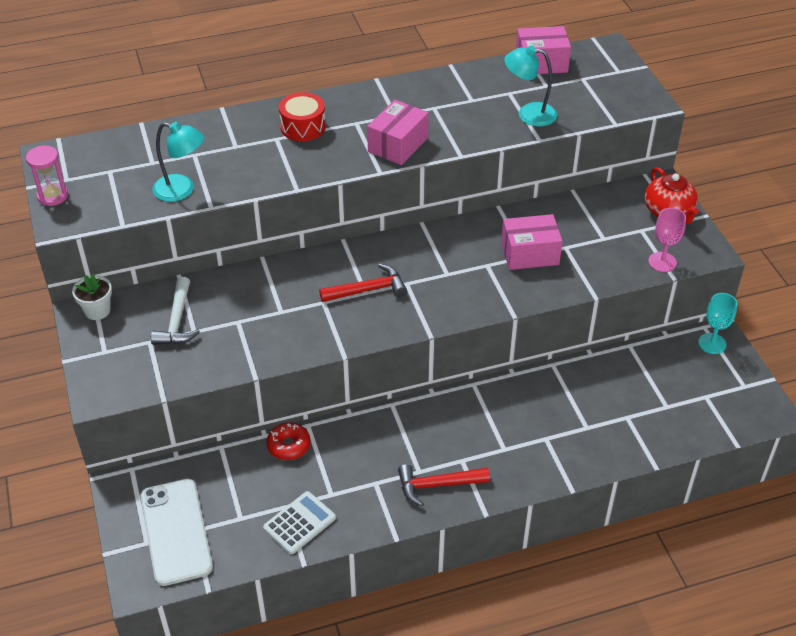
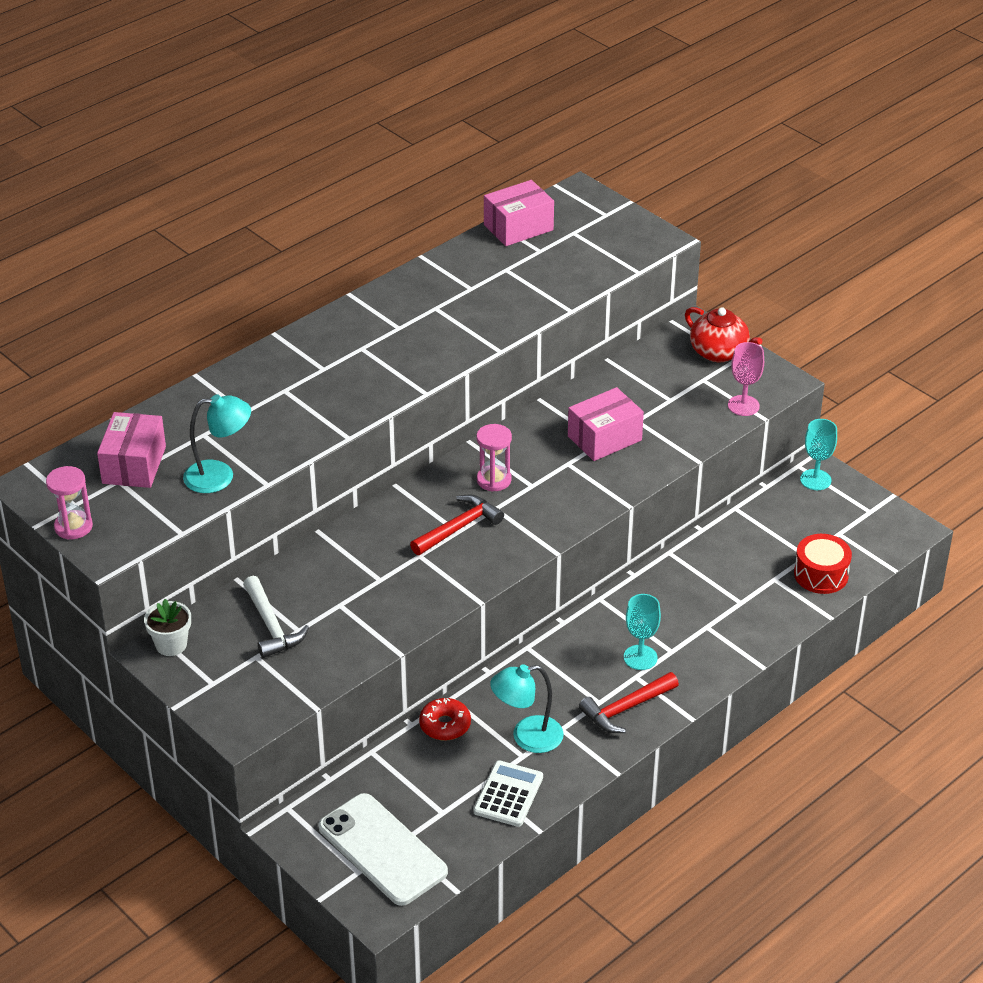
camera: 25 degrees left, 5 degrees down
(303, 127) = (305, 369): red drum -> red drum (821, 574)
(398, 145) = (424, 359): pink box -> pink box (134, 465)
(420, 260) = (494, 480): none -> pink hourglass
(475, 445) = (640, 657): none -> turquoise goblet
(528, 114) = (542, 286): turquoise lamp -> turquoise lamp (527, 737)

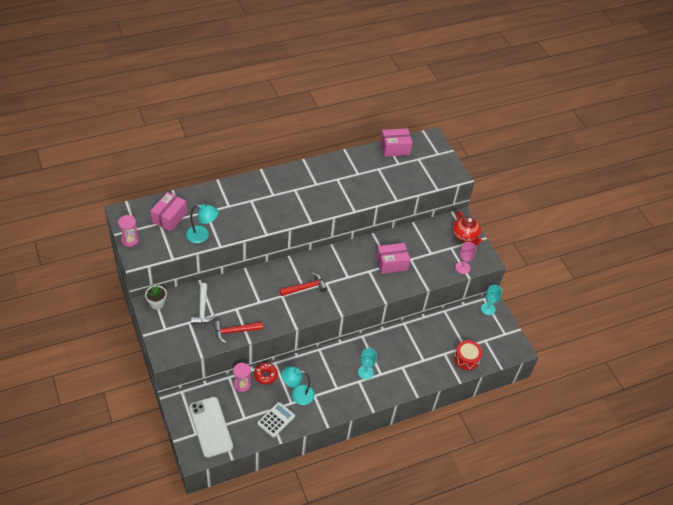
camera: 15 degrees right, 10 degrees up
(494, 480) = (332, 268): pink hourglass -> pink hourglass (242, 384)
(626, 708) = (347, 395): red hammer -> red hammer (235, 331)

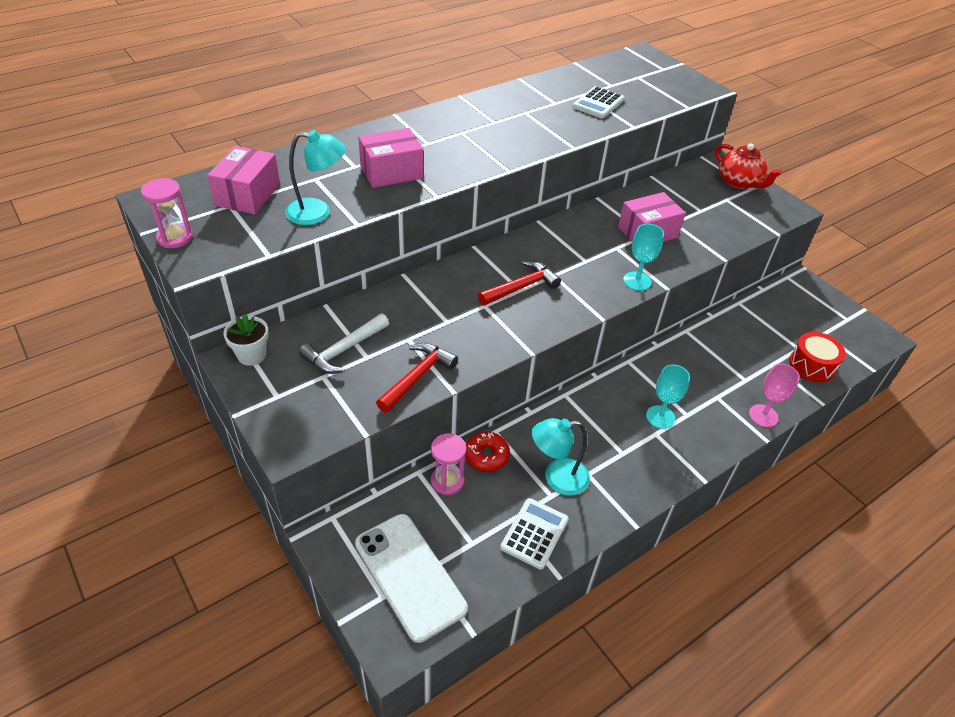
camera: 10 degrees left, 5 degrees down
(202, 309) = (344, 350): white hammer -> white hammer turned 60 degrees clockwise
(235, 331) = (417, 377): red hammer -> red hammer turned 150 degrees clockwise
(383, 178) = (598, 103): none -> white calculator
(395, 148) = (596, 69): pink box -> pink box (391, 172)
(462, 267) = (760, 222): pink goblet -> pink goblet (763, 415)
(488, 309) = (802, 289): turquoise goblet -> turquoise goblet (637, 281)

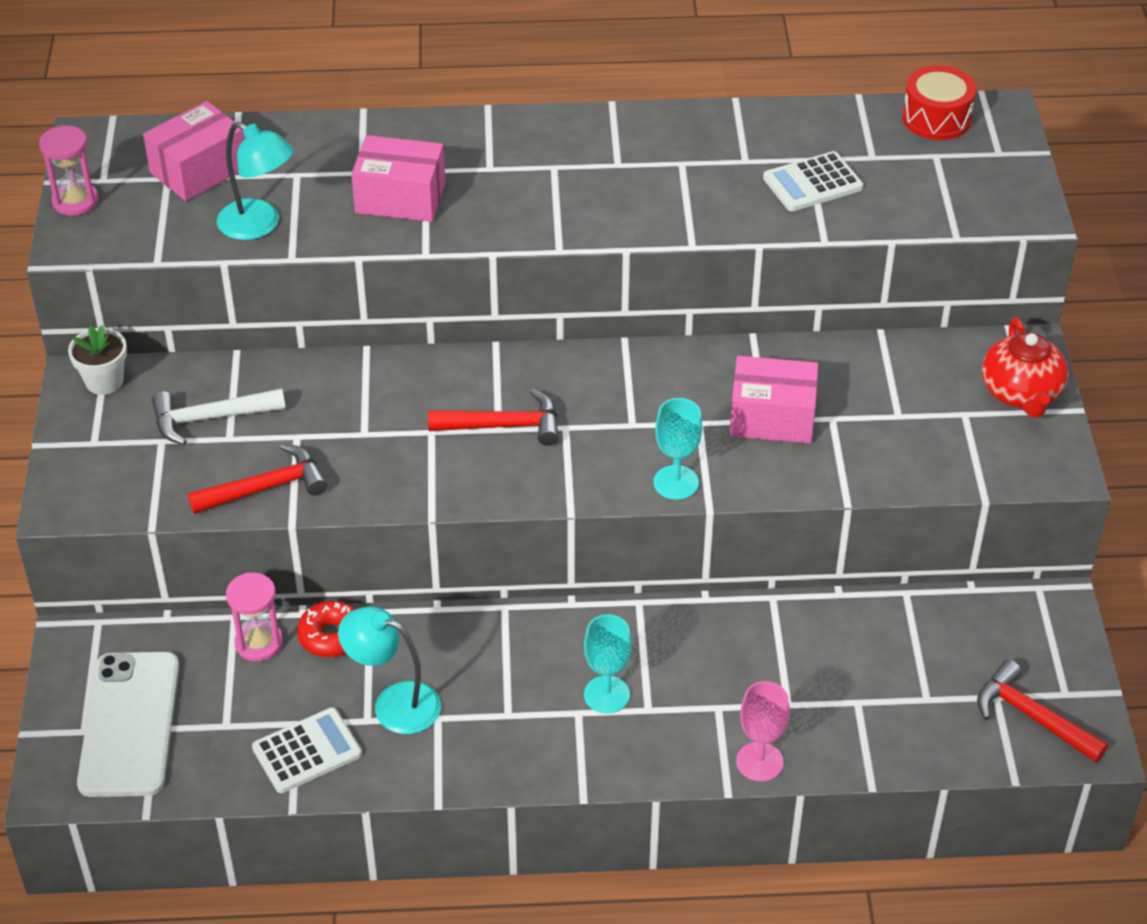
camera: 35 degrees right, 0 degrees up
(811, 365) = (918, 731): red drum -> red drum (936, 118)
(847, 336) = (1032, 717): none -> red hammer

